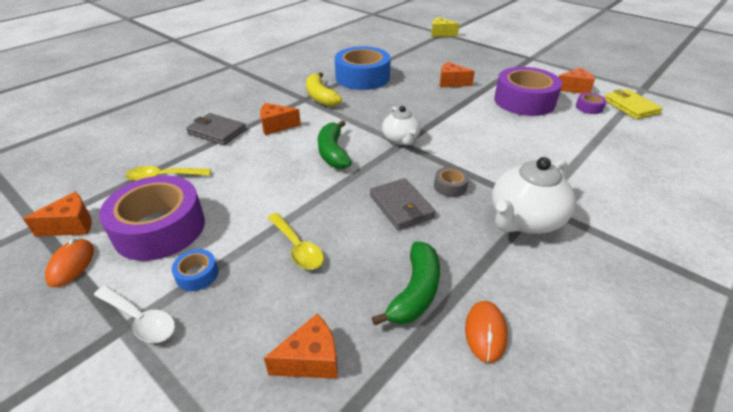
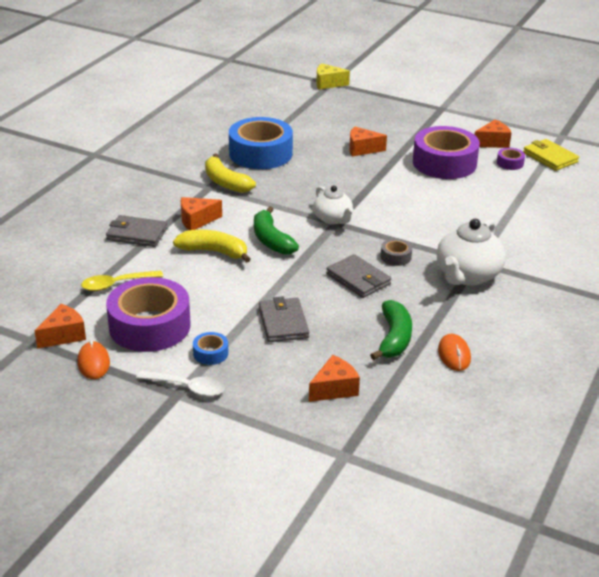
camera: 15 degrees left, 5 degrees down
(273, 157) = (214, 252): none -> yellow banana
(297, 248) = (283, 323): yellow spoon -> grey wallet

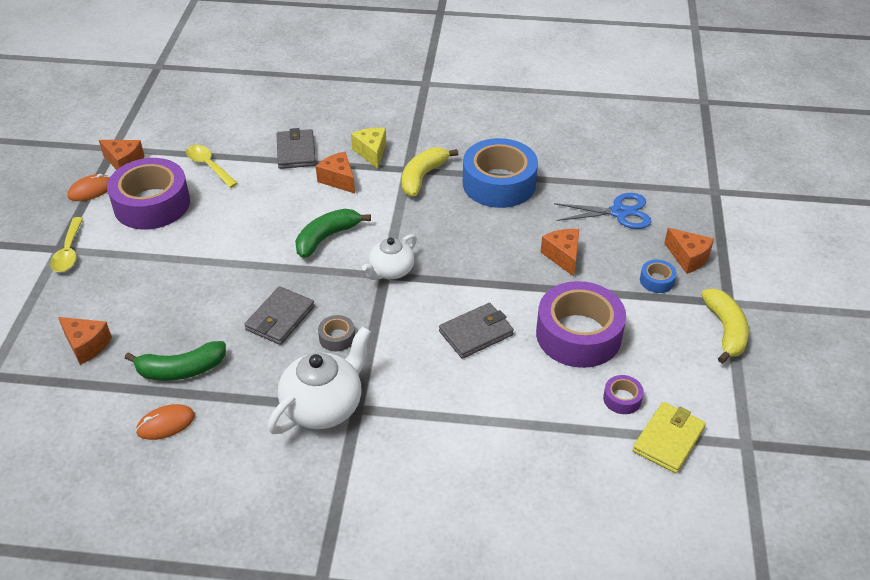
camera: 70 degrees right, 10 degrees up
(187, 387) = (69, 252): white spoon -> yellow spoon
(210, 353) = (121, 251): blue tape -> blue tape (656, 280)
(214, 252) = (287, 206): yellow banana -> yellow banana (725, 330)
(283, 323) = (183, 284): grey wallet -> grey wallet (476, 333)
(328, 84) = (710, 189): yellow cheese -> yellow cheese (371, 152)
(329, 119) = (619, 212): none -> blue scissors
(467, 276) = (324, 406): white teapot -> white teapot turned 120 degrees clockwise
(492, 142) = (668, 371): orange cheese -> orange cheese (688, 258)

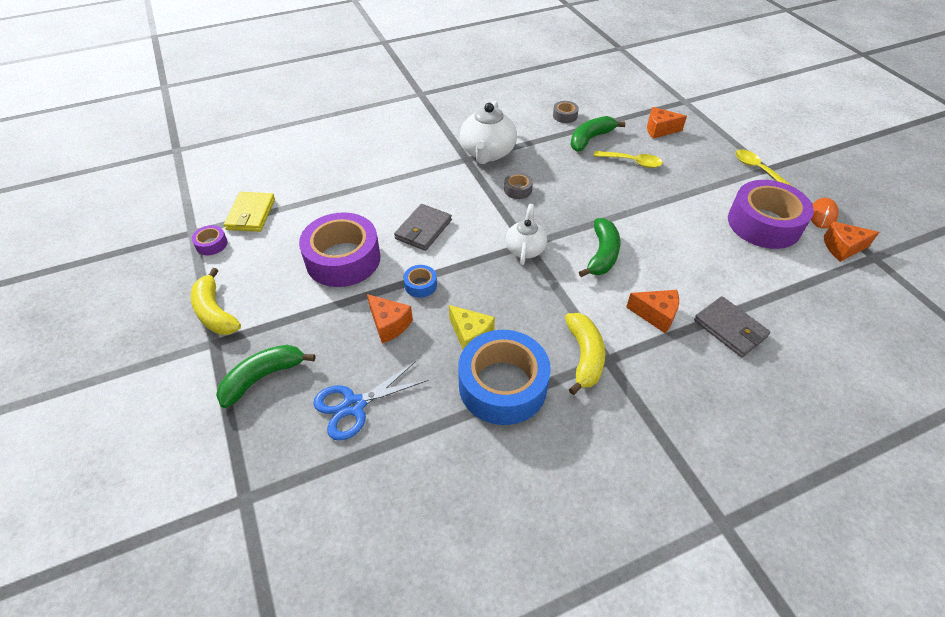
camera: 150 degrees right, 5 degrees up
(166, 424) = (565, 116): orange mouse -> grey tape
(209, 166) = (777, 276): yellow spoon -> yellow spoon (632, 162)
(280, 318) = (567, 186): grey wallet -> none
(371, 152) = (662, 364): yellow cheese -> yellow cheese (471, 335)
(622, 399) = (292, 227): purple tape -> purple tape (211, 244)
(656, 280) = (289, 336): blue tape -> blue tape (420, 285)
(688, 258) = (263, 377): orange cheese -> green banana

